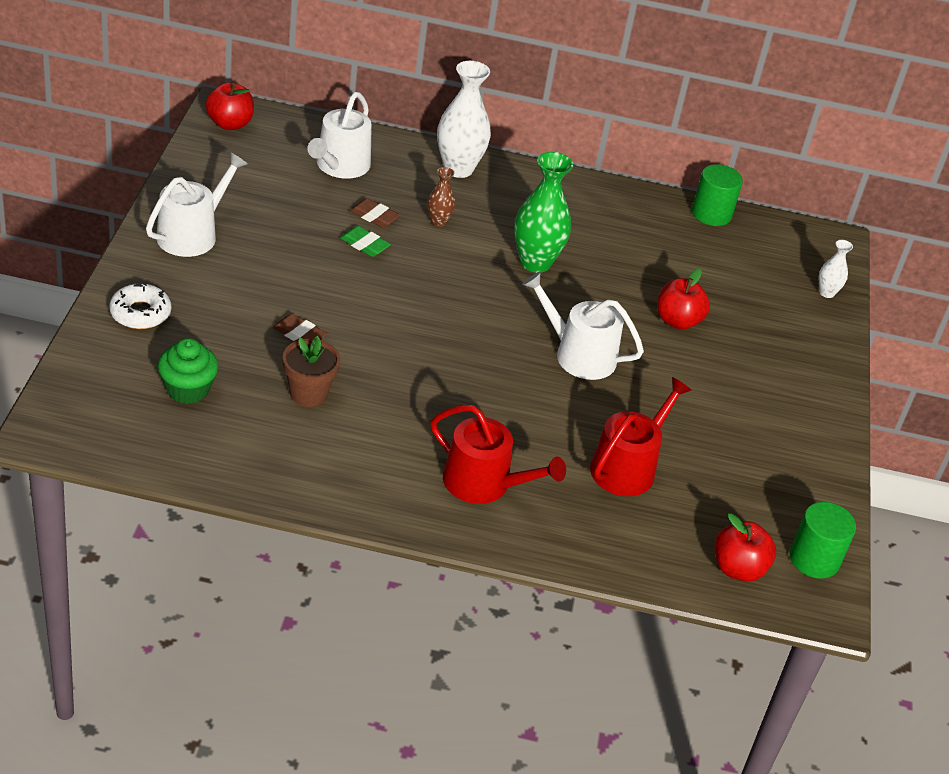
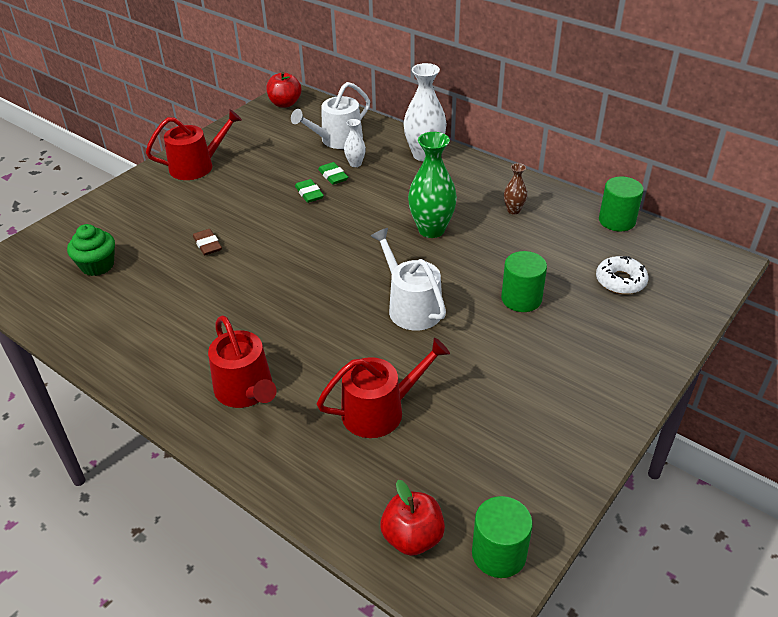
camera: 35 degrees right, 0 degrees up
(140, 313) = (116, 209): white donut -> white donut (620, 281)
(192, 234) = (197, 166): white watering can -> red watering can
(308, 393) = (176, 288): brown flower pot -> none
(374, 216) = (333, 176): brown eraser -> green eraser
(438, 221) = (378, 187): brown vase -> brown vase (513, 210)
(677, 321) = (521, 299): red apple -> green cylinder
(826, 293) = (687, 305): white vase -> white vase (355, 164)

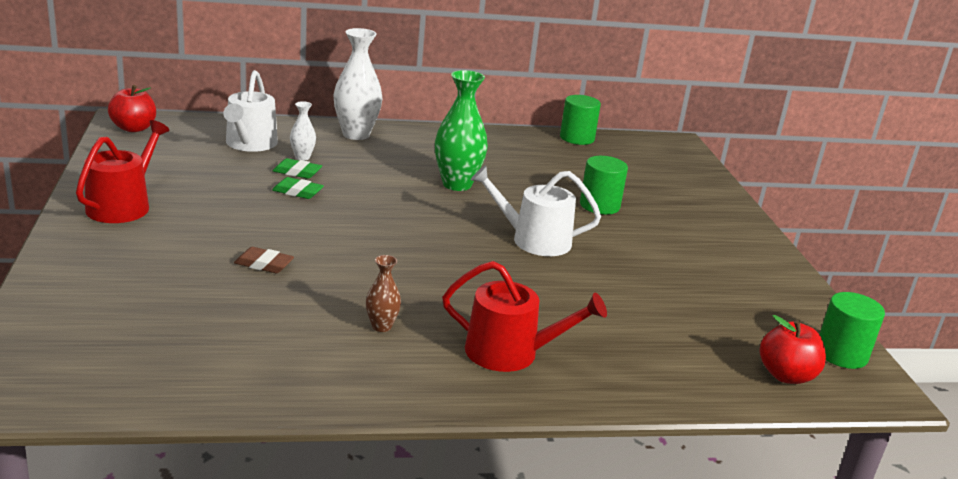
camera: 50 degrees left, 15 degrees down
(97, 265) = (161, 328): green cupcake -> none
(380, 410) = (632, 314): red watering can -> none
(513, 210) = (496, 152): brown vase -> brown vase (381, 326)
(620, 281) = (640, 173): white donut -> none

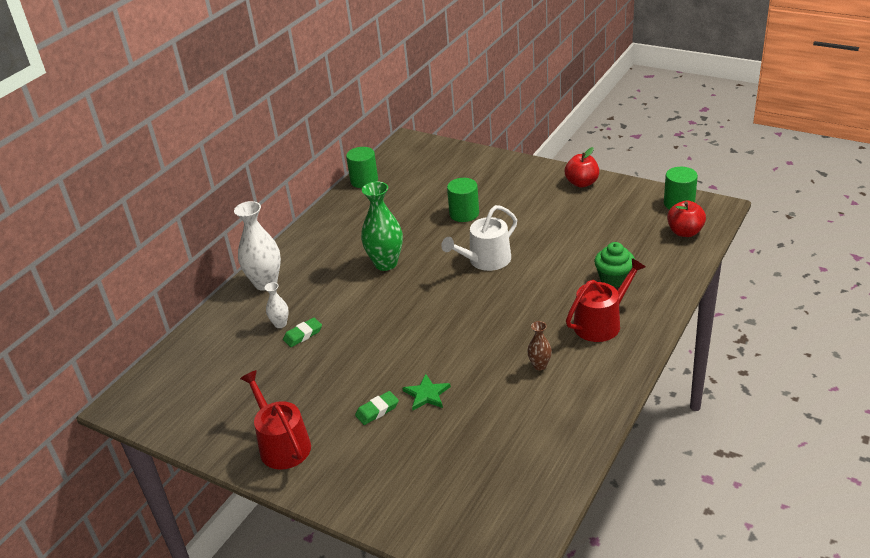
camera: 45 degrees left, 10 degrees up
(134, 128) = (143, 404): red apple -> red apple (581, 183)
(249, 144) = (233, 345): white watering can -> none
(264, 264) = (427, 394): brown eraser -> green star
(297, 192) = (334, 344): green eraser -> green eraser (377, 410)
(611, 340) = (614, 278): none -> green cupcake

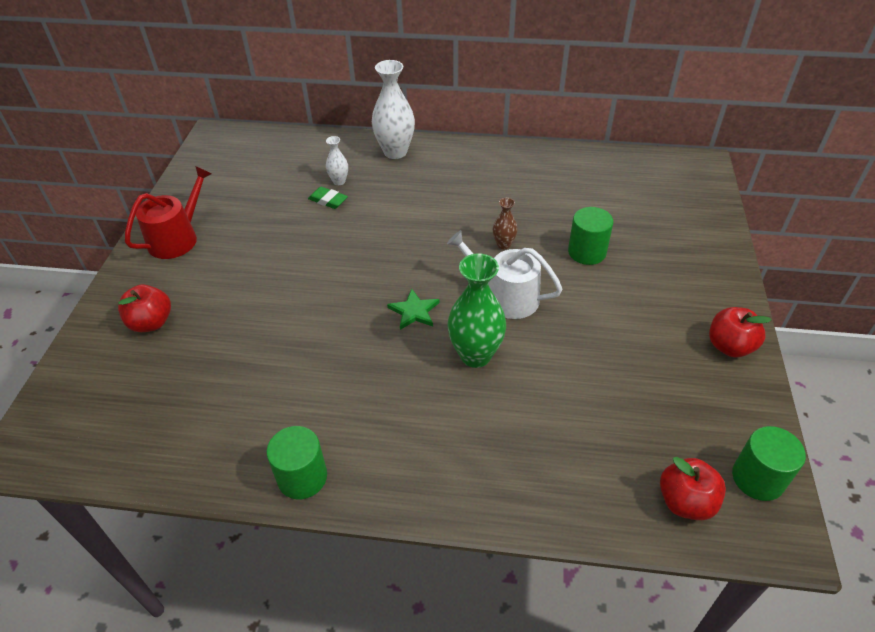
camera: 65 degrees right, 10 degrees up
(364, 181) = (600, 157): green cylinder -> green cylinder (302, 477)
(377, 410) = (231, 285): green eraser -> none
(386, 263) = (461, 219): green vase -> green vase (475, 355)
(394, 469) = (151, 323): none -> red apple
(427, 394) = (261, 314): green star -> green star (414, 311)
(539, 365) = (330, 398): brown vase -> brown vase (503, 244)
(601, 323) = (429, 442): red watering can -> none
(614, 278) = (528, 435): green cupcake -> none

